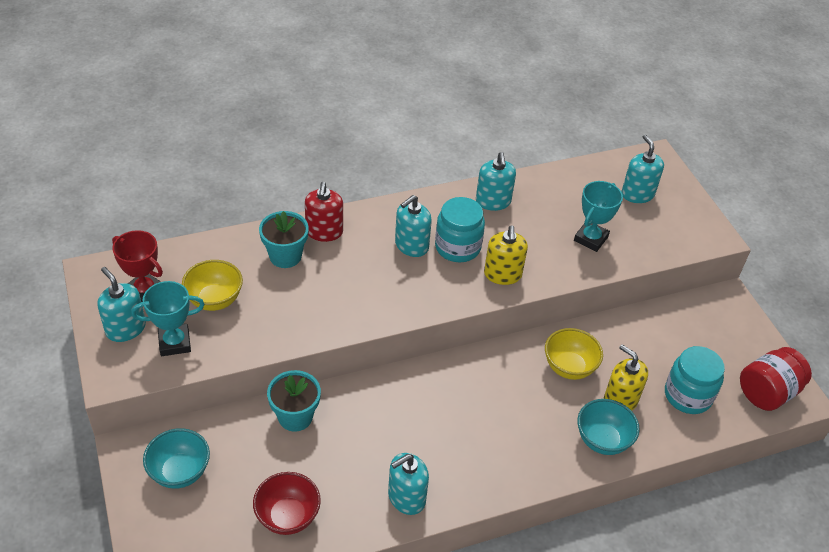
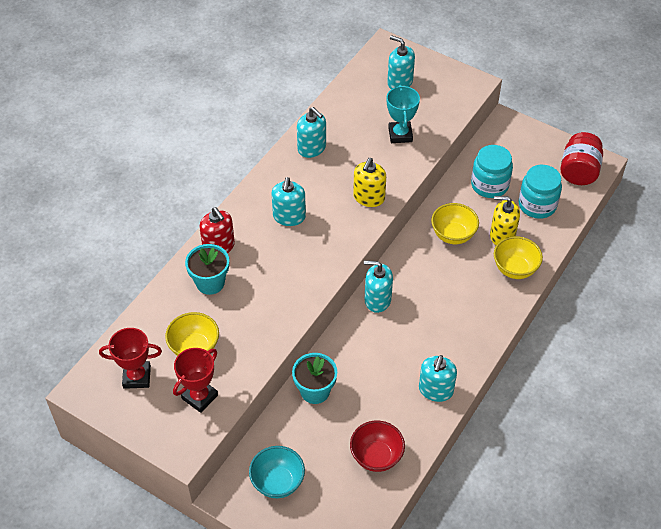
camera: 35 degrees left, 5 degrees up
(125, 328) = (153, 412): turquoise soap dispenser -> turquoise soap dispenser (377, 300)
(174, 343) = (199, 397): turquoise trophy -> red trophy
(457, 247) = (321, 197): turquoise jar -> turquoise jar (489, 185)
(502, 274) = (369, 197): yellow soap dispenser -> yellow soap dispenser turned 60 degrees clockwise
(602, 440) = (515, 269): turquoise bowl -> yellow bowl

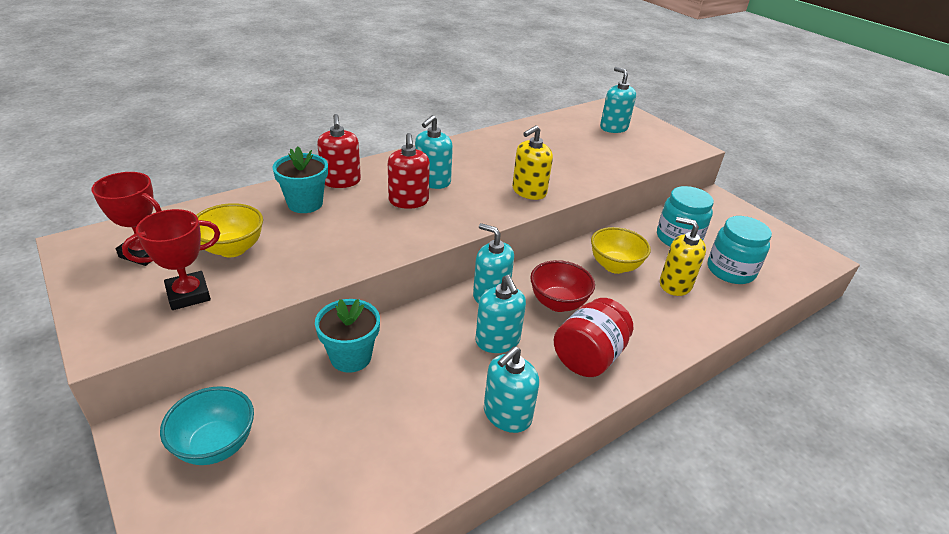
camera: 20 degrees right, 15 degrees down
(285, 247) = (408, 201): none -> red soap dispenser
(312, 148) = (494, 144): turquoise soap dispenser -> turquoise soap dispenser (497, 341)
(376, 456) = (371, 468): red bowl -> red bowl (558, 303)
(400, 135) = (593, 159): turquoise trophy -> none
(515, 269) = (679, 320): yellow bowl -> none
(578, 171) = (793, 257): red jar -> red jar (588, 357)

